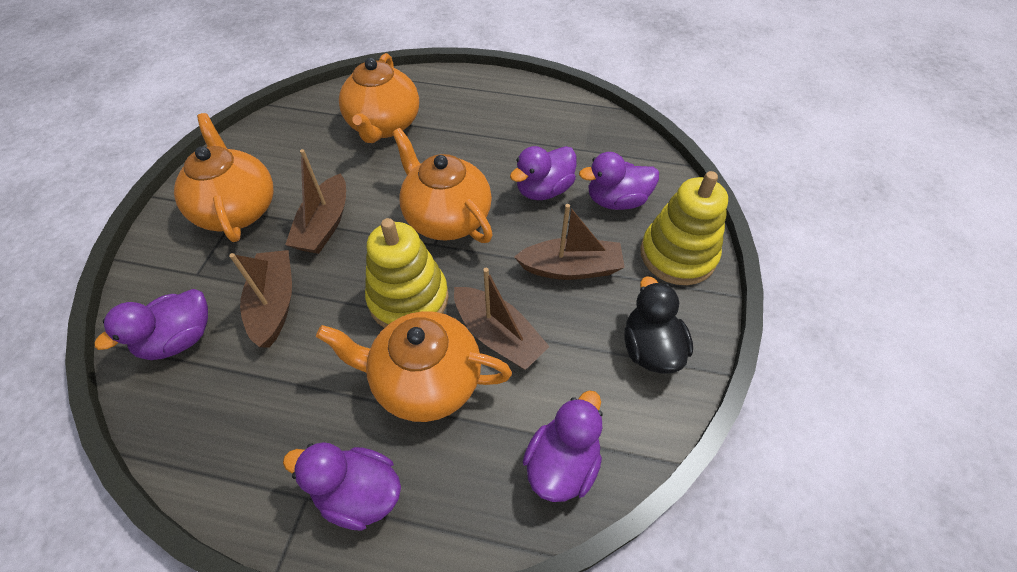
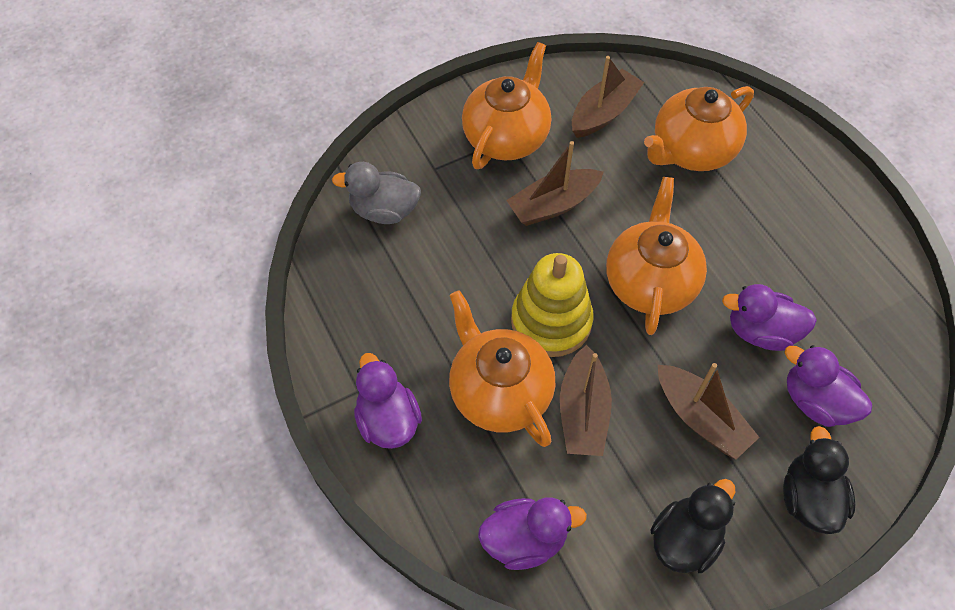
camera: 50 degrees right, 5 degrees up
(180, 339) = (384, 210): purple duck -> grey duck
(274, 304) = (461, 239): brown boat -> brown boat (603, 113)
(677, 255) = (808, 498): yellow stacking toy -> black duck

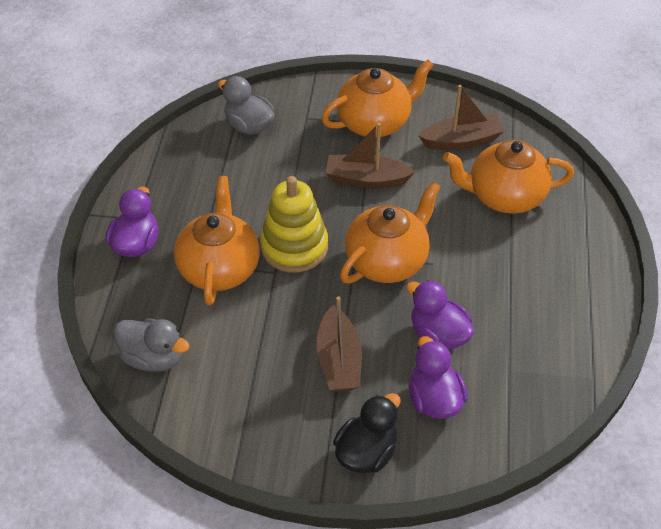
camera: 35 degrees right, 10 degrees down
(525, 539) = (153, 358): purple duck -> grey duck
(583, 412) = (262, 310): brown boat -> none
(685, 539) = (255, 422): black duck -> none

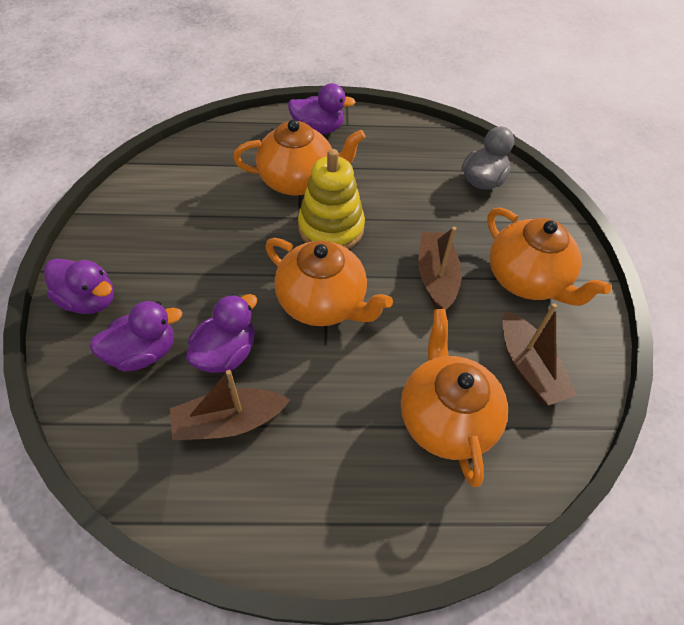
camera: 80 degrees right, 5 degrees up
(153, 358) = (200, 154): grey duck -> none
(339, 360) = (195, 272): brown boat -> brown boat (229, 422)
(366, 452) = (89, 300): black duck -> purple duck

